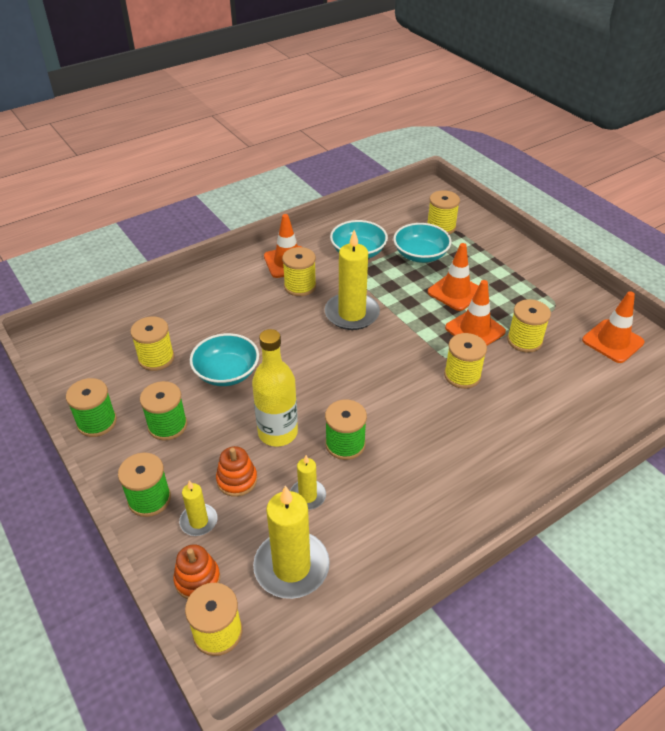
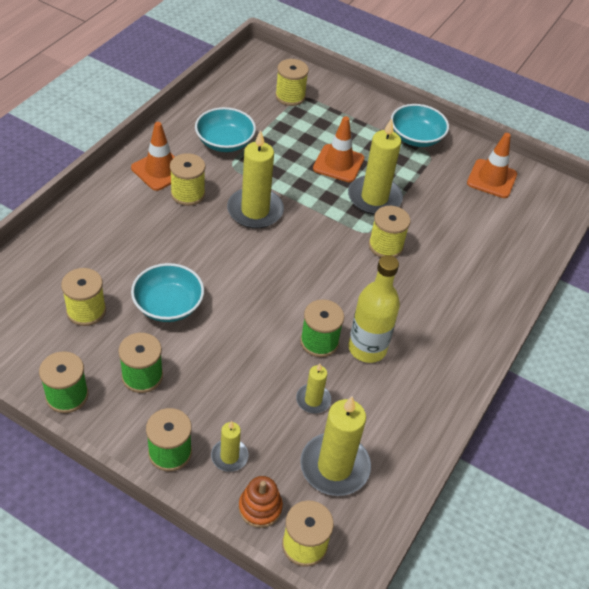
camera: 30 degrees left, 5 degrees up
(237, 480) = (241, 406): orange stacking toy -> none
(278, 433) = (253, 350): yellow bottle -> yellow bottle (367, 348)
(420, 255) = (286, 131): turquoise bowl -> turquoise bowl (416, 137)
(475, 330) = (374, 198): orange traffic cone -> yellow candle
(524, 340) = (421, 197): yellow spool -> none

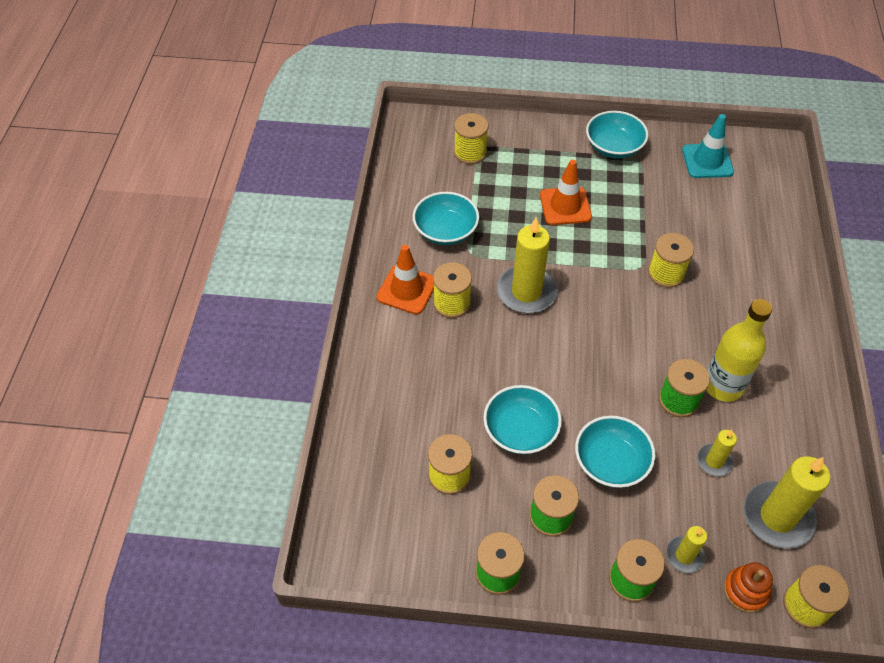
camera: 20 degrees left, 5 degrees up
(224, 360) = (611, 462): none -> turquoise bowl
(374, 198) = (622, 228): yellow candle -> none
(491, 179) = (707, 161): orange traffic cone -> turquoise traffic cone

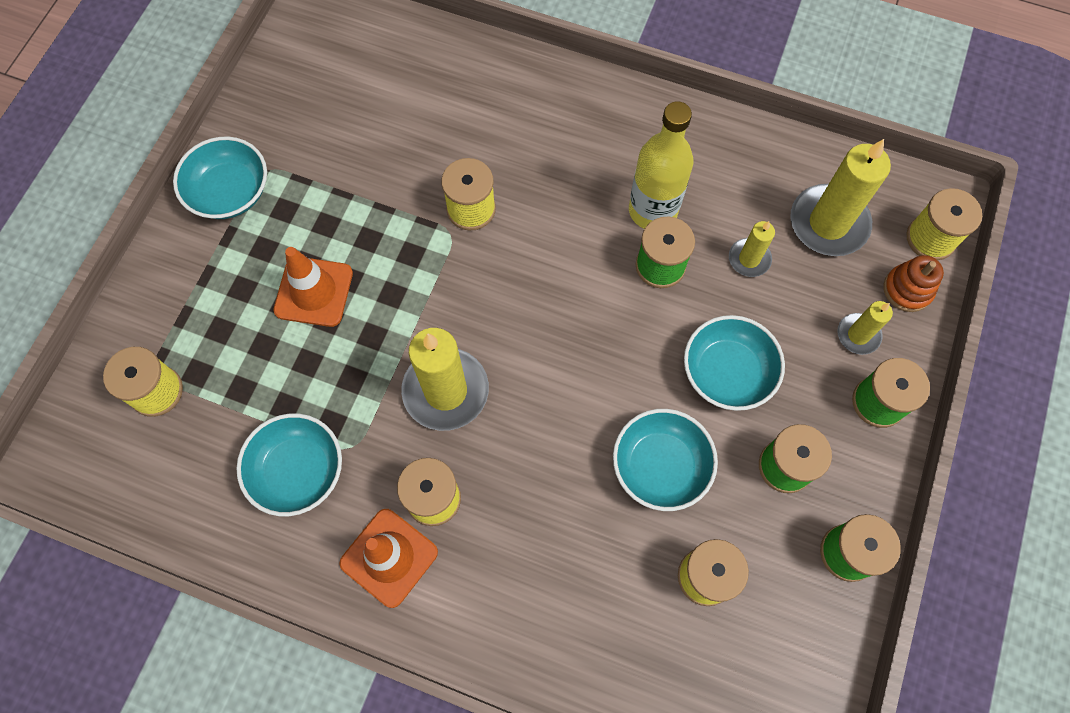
camera: 75 degrees left, 15 degrees up
(707, 161) = (303, 90): turquoise traffic cone -> none

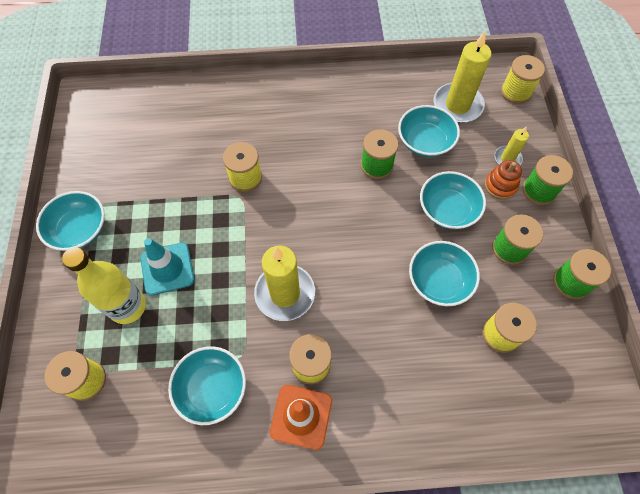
camera: 25 degrees left, 5 degrees down
(314, 292) = (167, 269): orange traffic cone -> turquoise traffic cone
(653, 210) = (355, 136): yellow bottle -> yellow bottle (128, 306)
(749, 259) = (425, 141): yellow candle -> turquoise bowl
(907, 289) = (519, 124): orange stacking toy -> orange stacking toy (500, 186)

